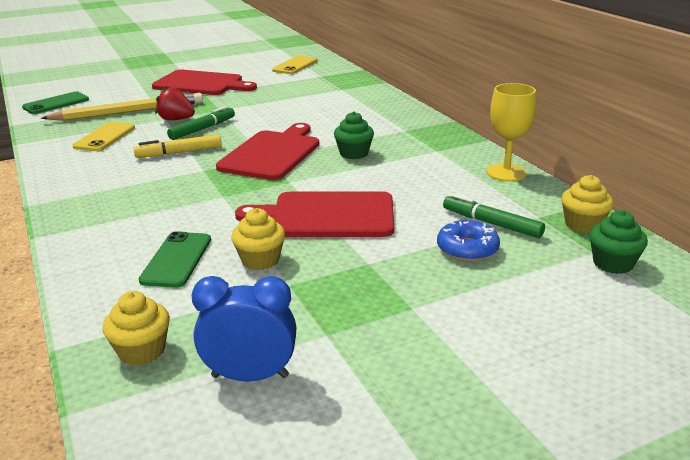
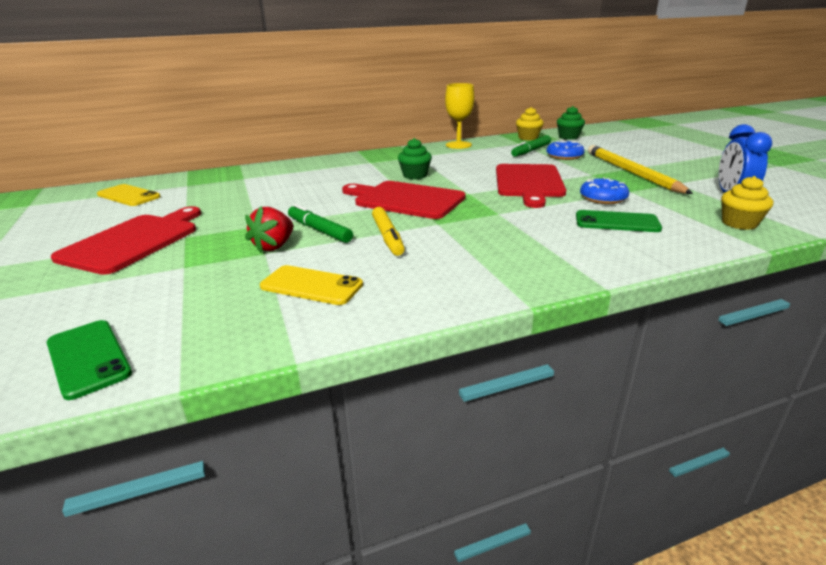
camera: 85 degrees left, 0 degrees up
(128, 112) = (211, 280): yellow pencil -> yellow pencil (631, 172)
(260, 260) = (603, 198): yellow cupcake -> blue donut

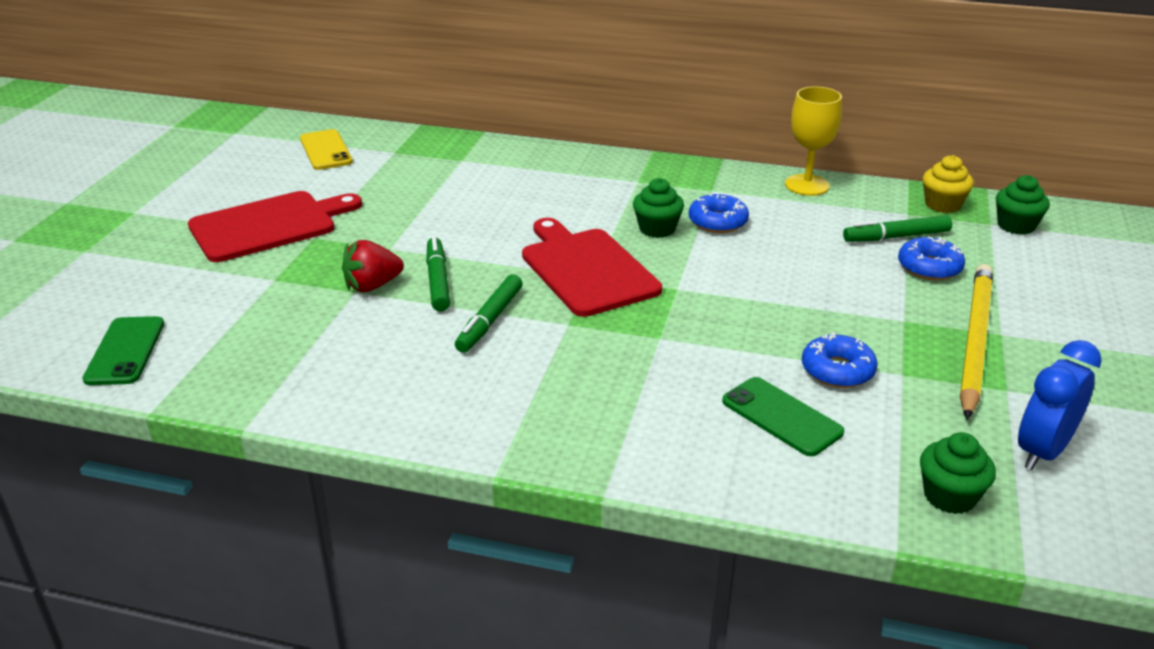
camera: 35 degrees right, 5 degrees up
(311, 286) = (345, 353): yellow phone -> none
(387, 237) = (490, 320): yellow marker -> green marker
(441, 166) = (717, 222): none -> blue donut
(529, 183) = (784, 301): red cutting board -> none
(739, 223) = (949, 496): yellow cupcake -> green cupcake

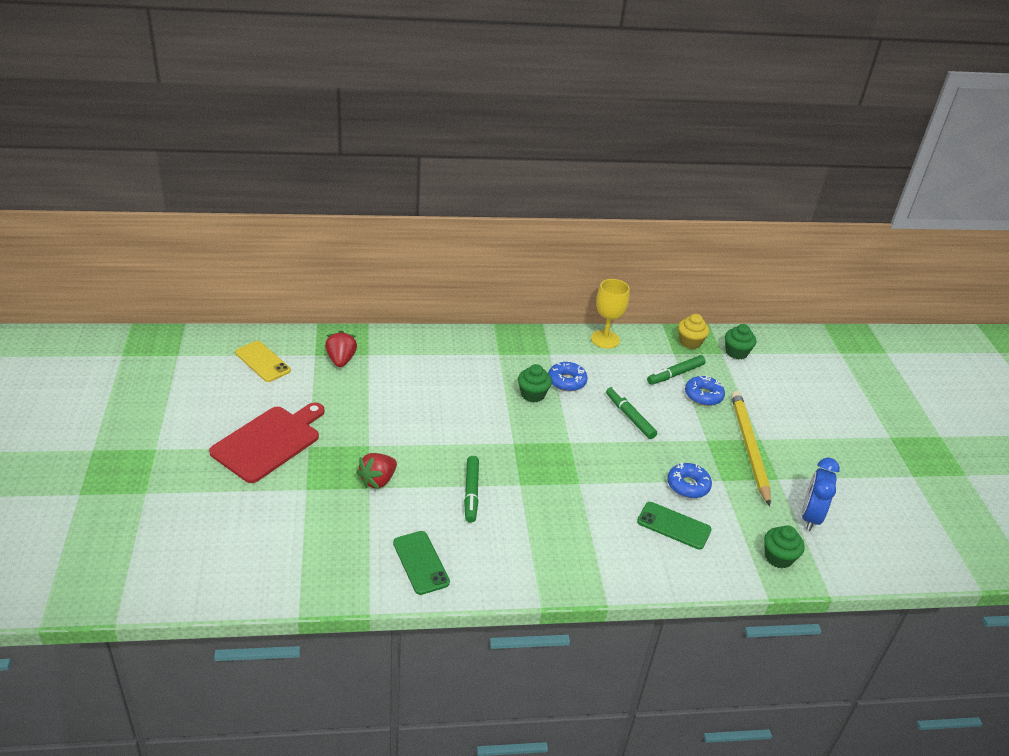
camera: 25 degrees left, 5 degrees up
(125, 351) = (244, 573): green phone -> green phone (420, 562)
(422, 161) = (341, 360): none -> red strawberry
(438, 281) = (418, 467): green marker -> green marker (630, 417)
(586, 269) = (507, 438): red cutting board -> none

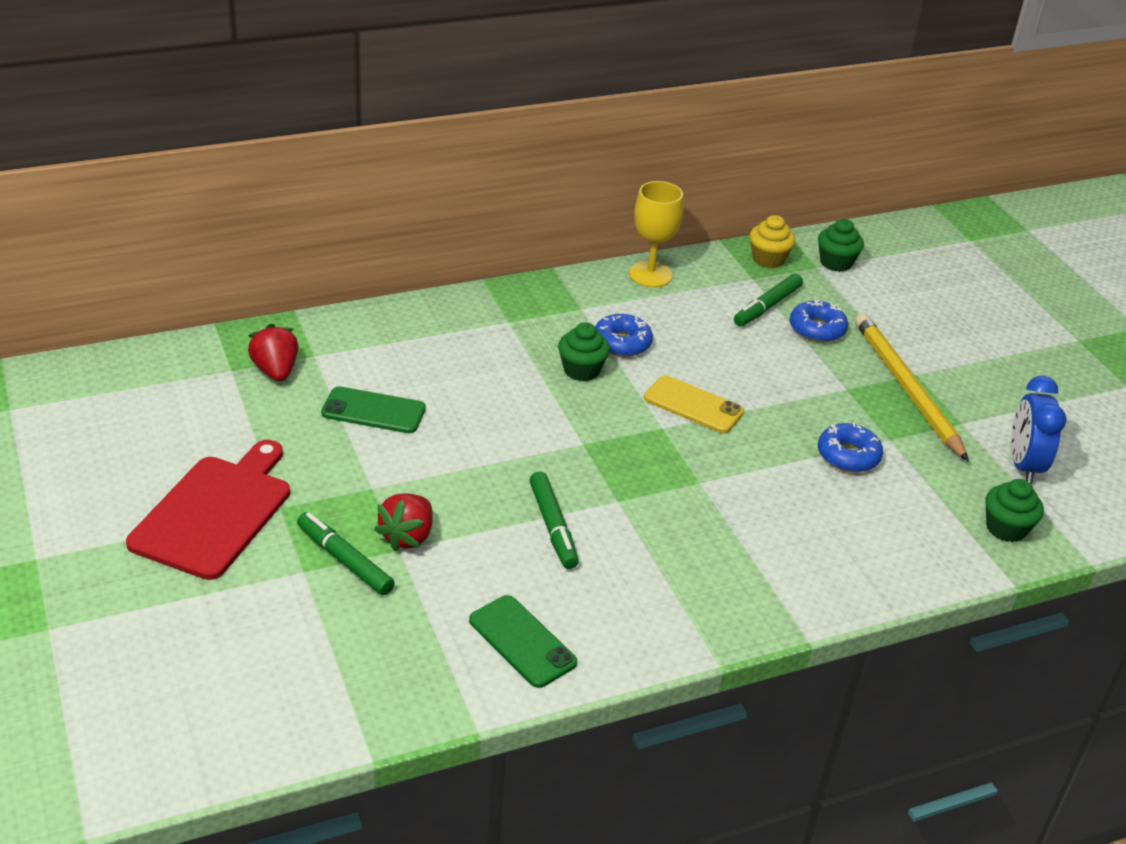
camera: 15 degrees left, 0 degrees up
(262, 362) = (153, 395): yellow phone -> yellow phone (693, 405)
(630, 417) = (730, 376): green marker -> green marker (345, 560)
(674, 526) = (852, 514): green phone -> green phone (373, 411)

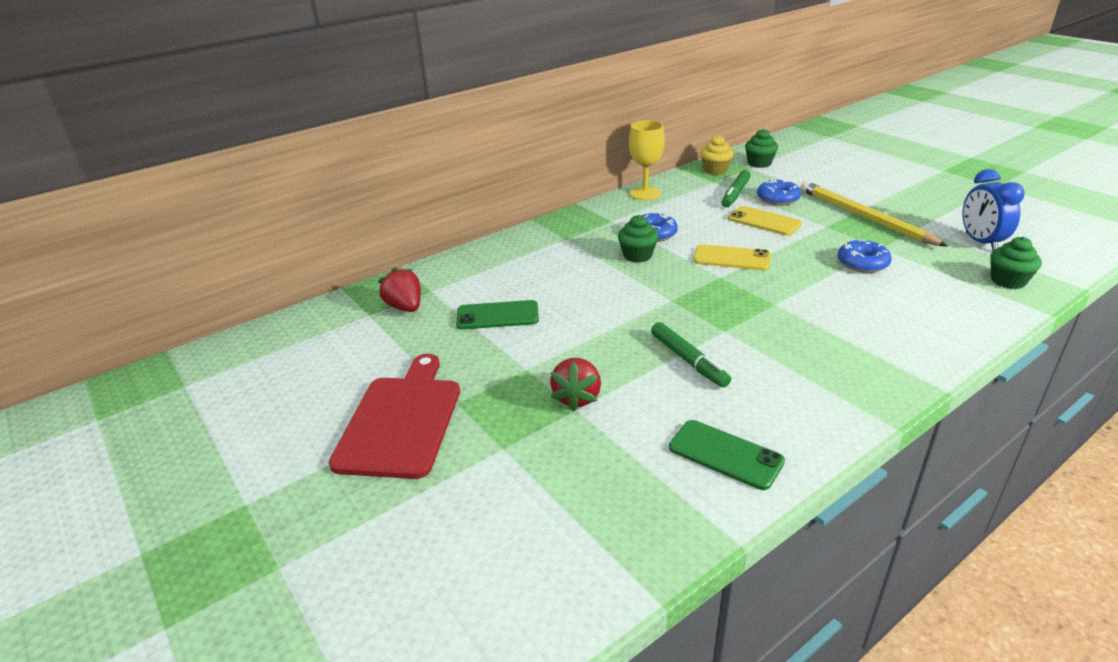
camera: 10 degrees left, 5 degrees down
(345, 560) = (534, 430): green marker -> none
(773, 360) = (764, 221): none -> yellow phone

